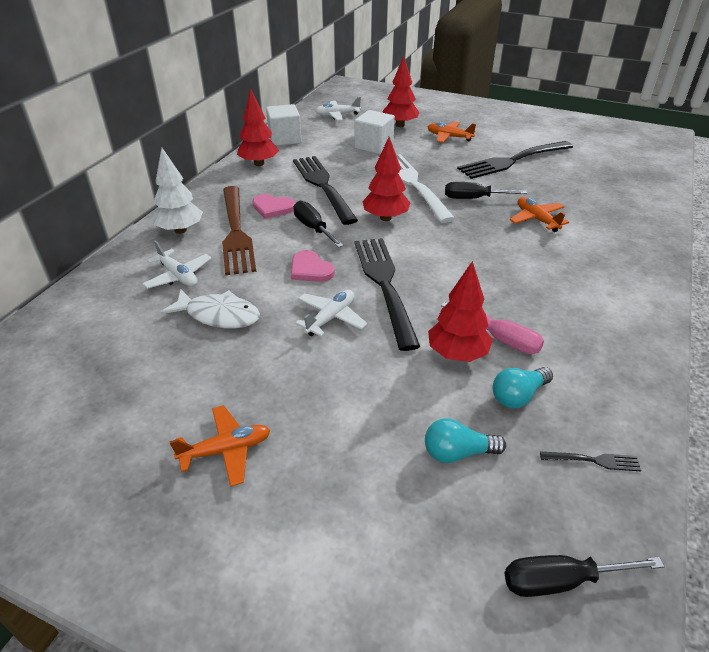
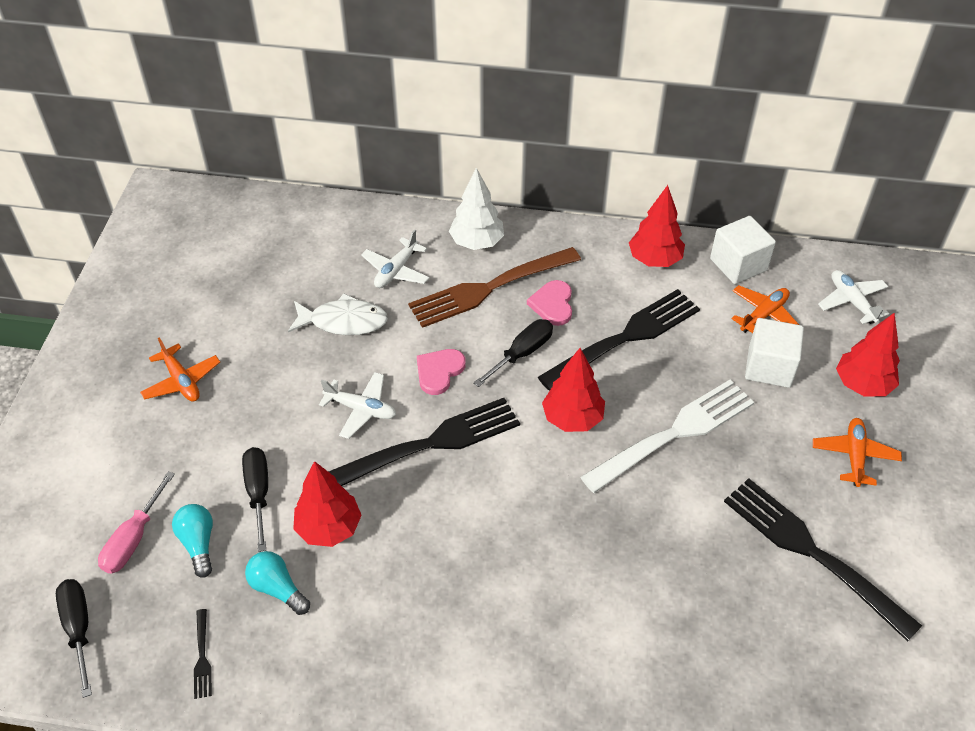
camera: 75 degrees right, 10 degrees up
(219, 315) = (344, 321): white fish -> white fish turned 90 degrees counterclockwise
(474, 198) = (664, 511): black screwdriver -> black screwdriver (258, 493)
(500, 339) = (362, 566): pink screwdriver -> pink screwdriver (133, 539)
(537, 219) = (636, 594): orange plane -> orange plane (763, 315)

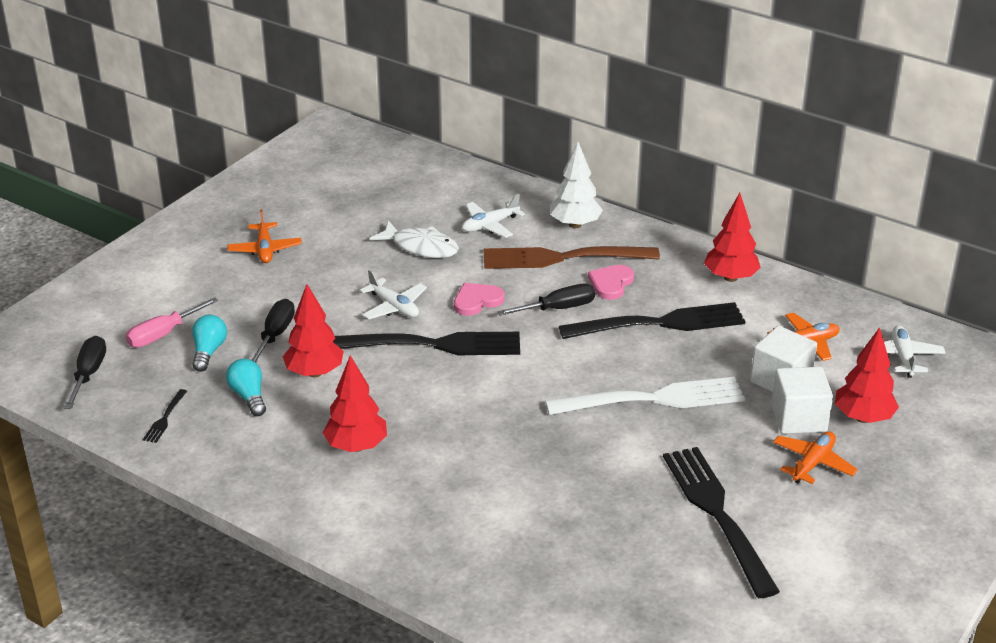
camera: 25 degrees right, 15 degrees down
(572, 419) = (569, 363): red tree -> red tree (356, 446)
(738, 264) = (809, 302): white cube -> white cube (798, 418)

